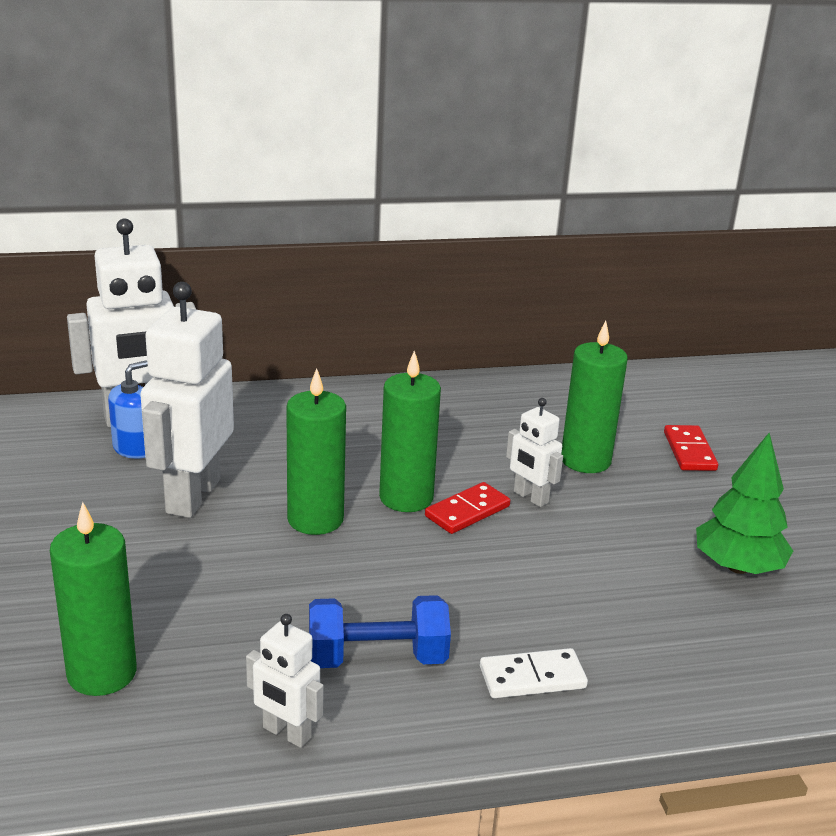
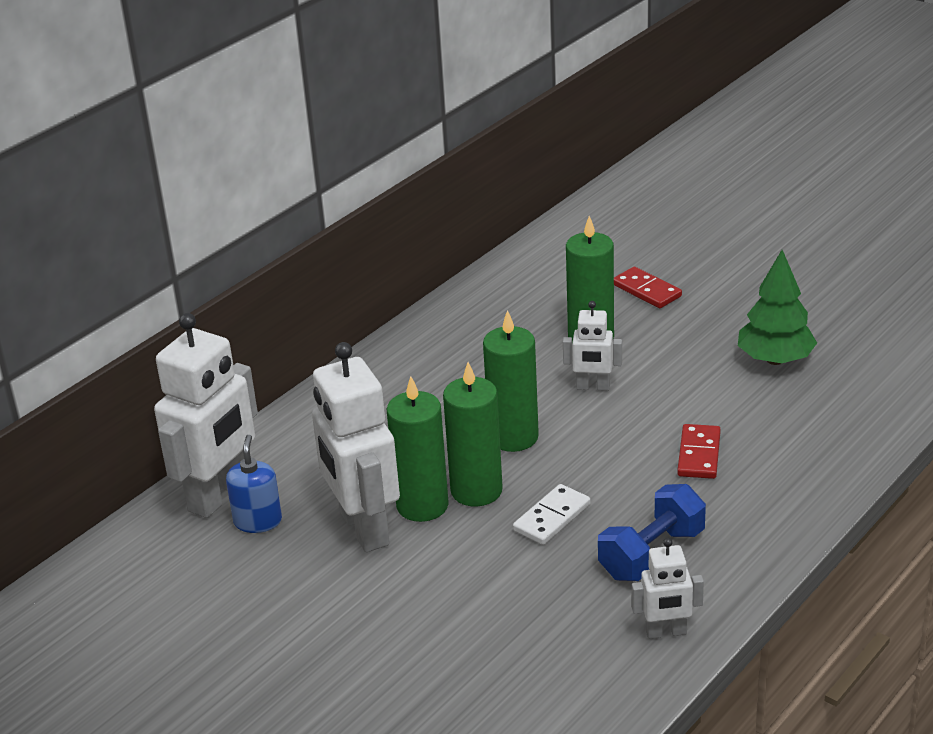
camera: 35 degrees left, 5 degrees up
(102, 673) = (501, 678): green candle -> green candle (422, 505)
(467, 511) = (567, 422): red domino -> red domino (699, 454)
(532, 677) = (753, 505): white domino -> white domino (551, 517)

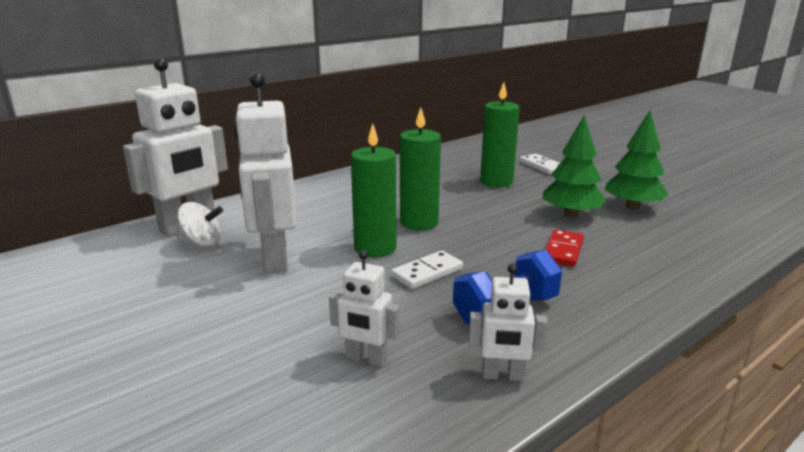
camera: 10 degrees right, 10 degrees down
(258, 521) = (201, 243): blue soap dispenser -> white spinning top
(422, 505) = (328, 251): green candle -> none
(593, 387) = (489, 205): white robot -> white robot (366, 359)
(647, 290) = (542, 166): red domino -> white domino
(699, 388) = (571, 214): none -> green tree

